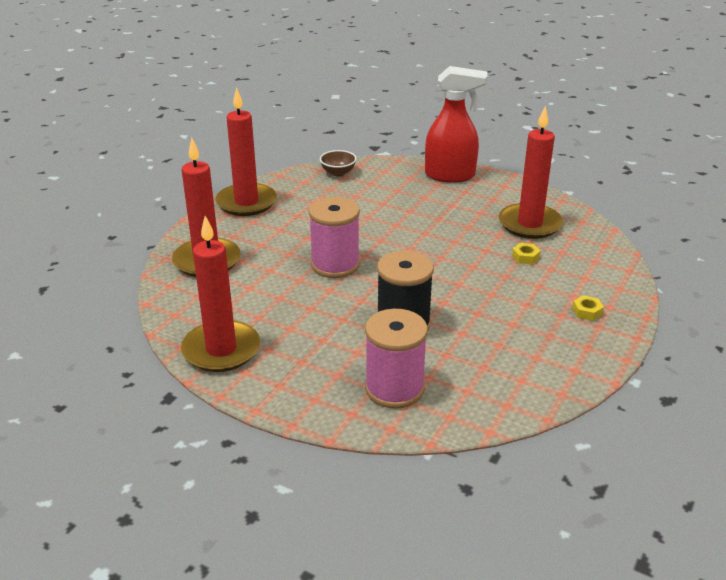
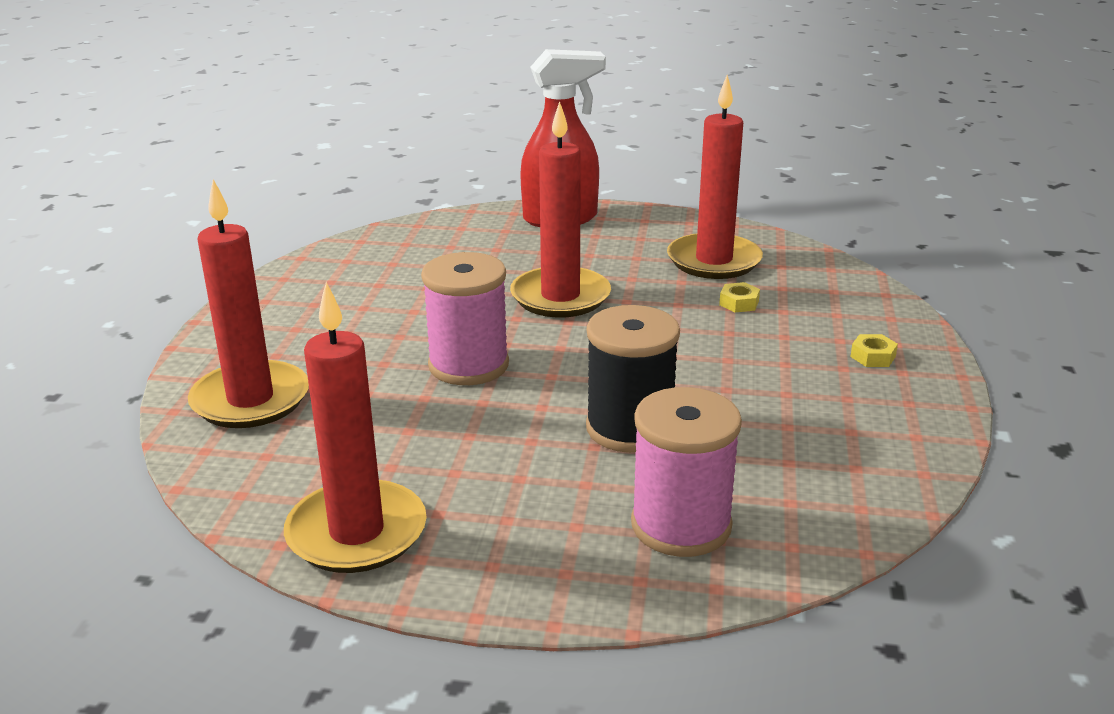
camera: 20 degrees left, 5 degrees down
(246, 202) = (269, 304): red candle -> red candle (560, 297)
(338, 173) = (392, 240): brown bowl -> none

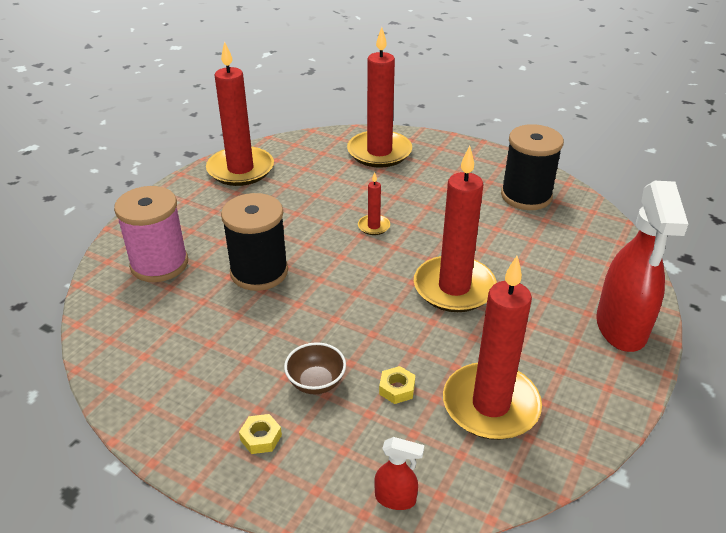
camera: 110 degrees right, 10 degrees up
(343, 278) = (526, 196): none -> black spool
(468, 365) = (374, 226): pink spool -> red candle
(775, 344) = (316, 382): none -> brown bowl
(856, 284) = (396, 499): none -> red spray bottle

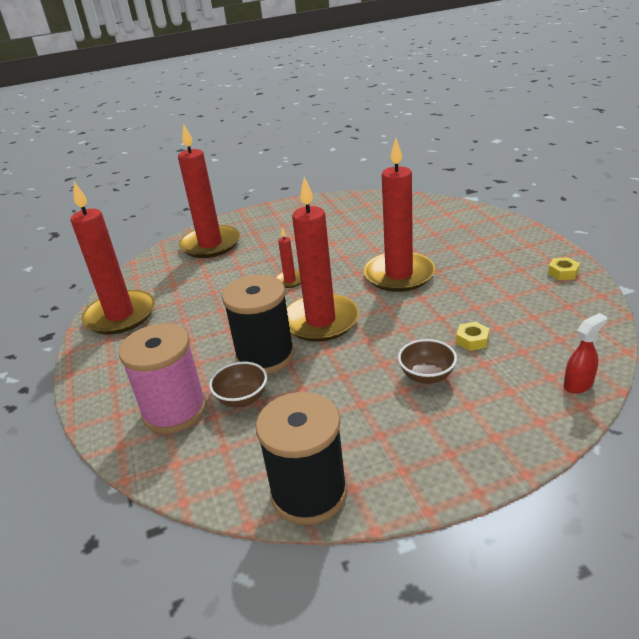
camera: 45 degrees left, 5 degrees down
(199, 290) = (242, 399): none -> brown bowl
(261, 438) = (458, 429): yellow nut -> yellow nut (563, 272)
(490, 405) = (526, 308): red candle -> red candle (321, 321)
(526, 196) = (346, 212): black spool -> black spool (309, 493)
(621, 328) = (506, 234): red spray bottle -> none

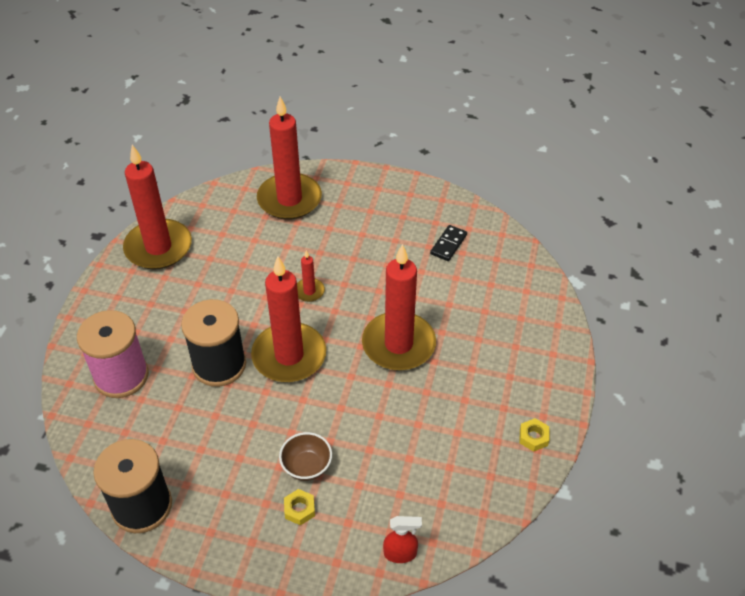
camera: 30 degrees right, 15 degrees up
(242, 399) = (170, 396): brown bowl -> none
(363, 216) = (448, 244): none -> black domino
(472, 340) = (375, 456): yellow nut -> yellow nut (299, 509)

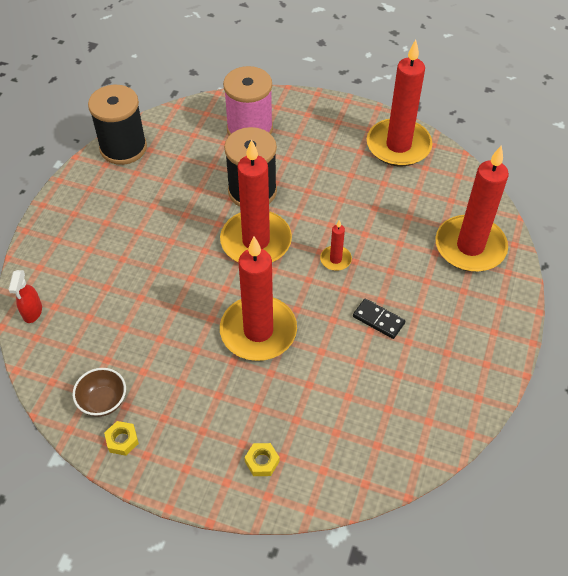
camera: 95 degrees right, 5 degrees up
(299, 509) = (93, 244): yellow nut -> yellow nut (262, 461)
(306, 466) = (133, 250): brown bowl -> brown bowl (103, 401)
(448, 244) = (401, 395): black domino -> black domino (378, 320)

